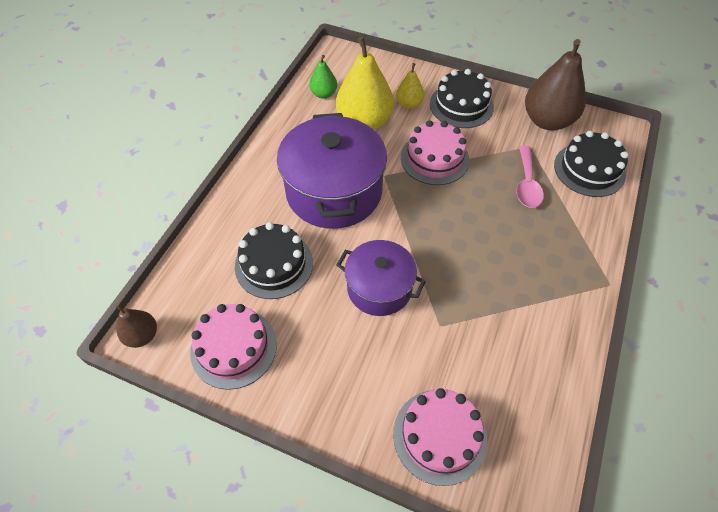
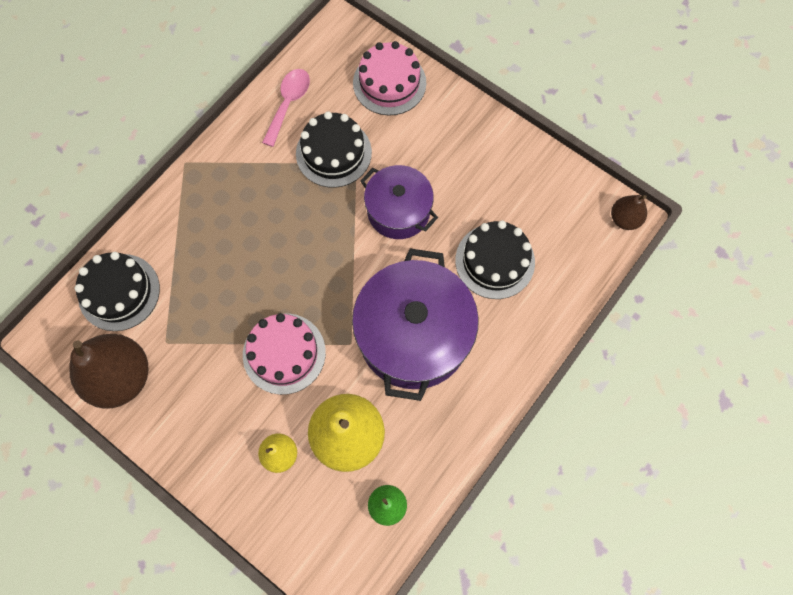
camera: 165 degrees left, 15 degrees up
(233, 347) = (542, 188): pink cake -> none
(461, 105) = (214, 433): black cake -> black cake (333, 153)
(527, 184) = (198, 290): pink spoon -> pink spoon (288, 103)

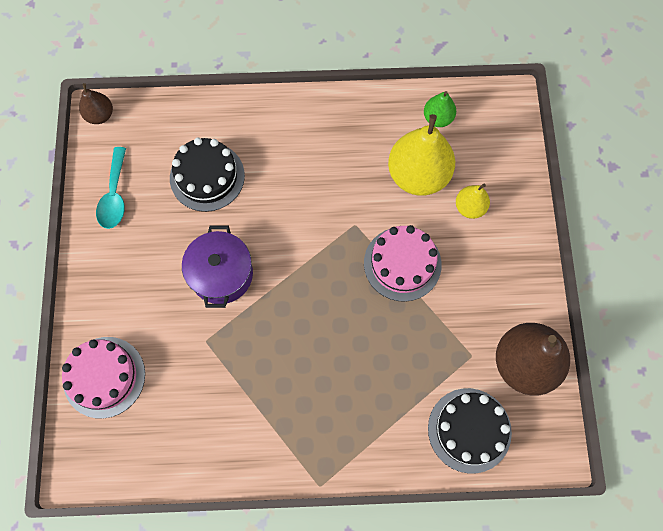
camera: 130 degrees left, 0 degrees up
(288, 103) = (191, 447): pink spoon -> none
(333, 153) = (209, 367): black cake -> none
(414, 335) = (311, 188): purple pot -> none
(535, 181) = (114, 196): none -> turquoise spoon

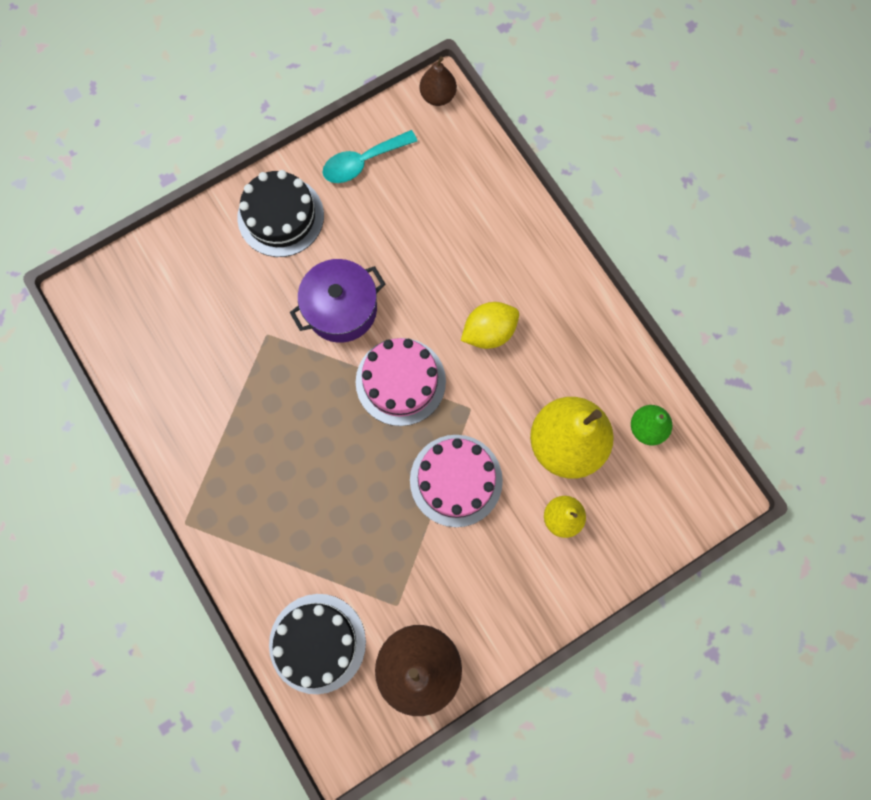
camera: 60 degrees right, 5 degrees up
(104, 377) = (182, 264): pink cake -> pink cake (400, 381)
(207, 176) = (434, 234): black cake -> black cake (280, 216)
(305, 180) = (489, 332): none -> yellow lemon

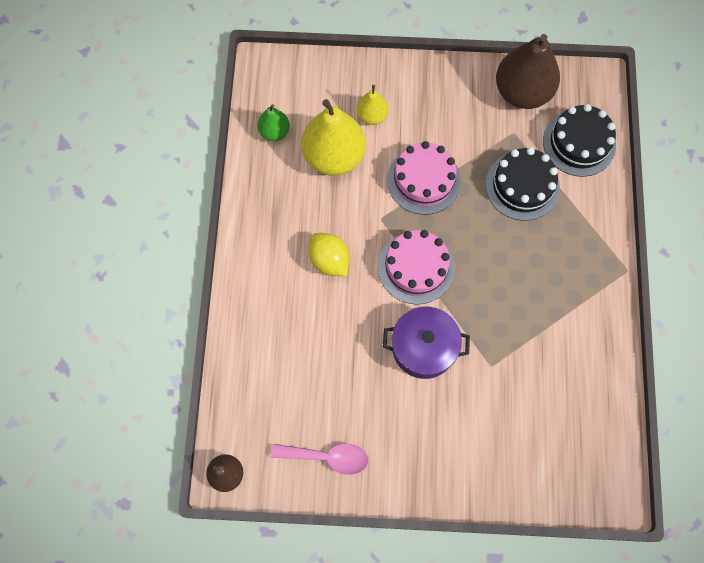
camera: 145 degrees left, 5 degrees down
(280, 216) = (422, 455): black cake -> black cake (522, 186)
(363, 162) = (327, 457): turquoise spoon -> pink spoon
(489, 332) = (329, 260): yellow lemon -> yellow lemon turned 45 degrees clockwise

